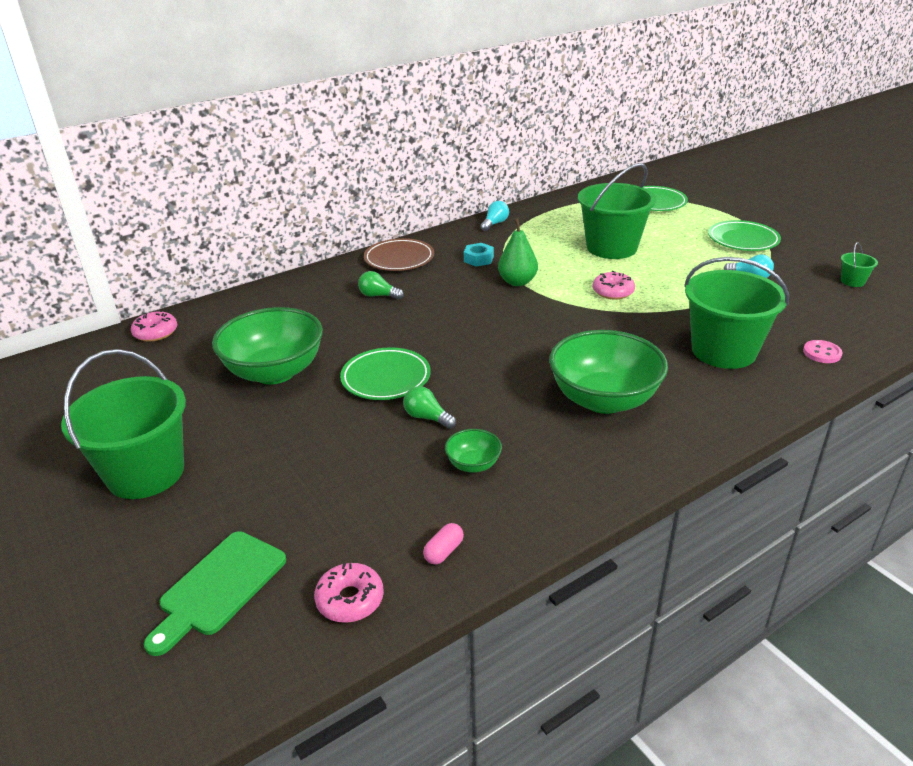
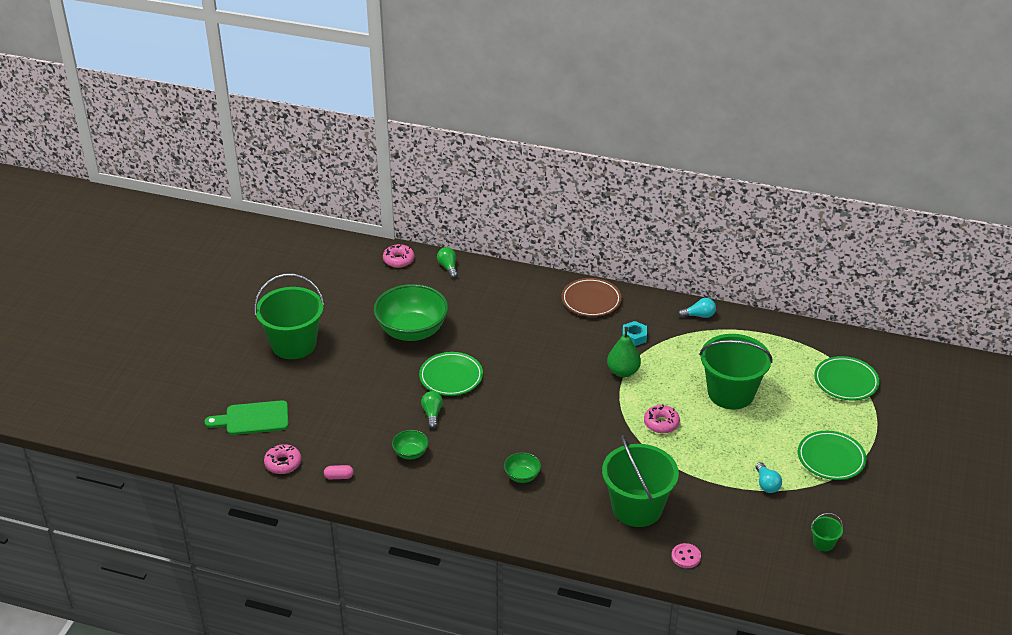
camera: 50 degrees right, 5 degrees up
(378, 295) = (534, 320): green light bulb -> green light bulb (448, 267)
(604, 399) = (522, 476): green bowl -> green bowl, size x0.45

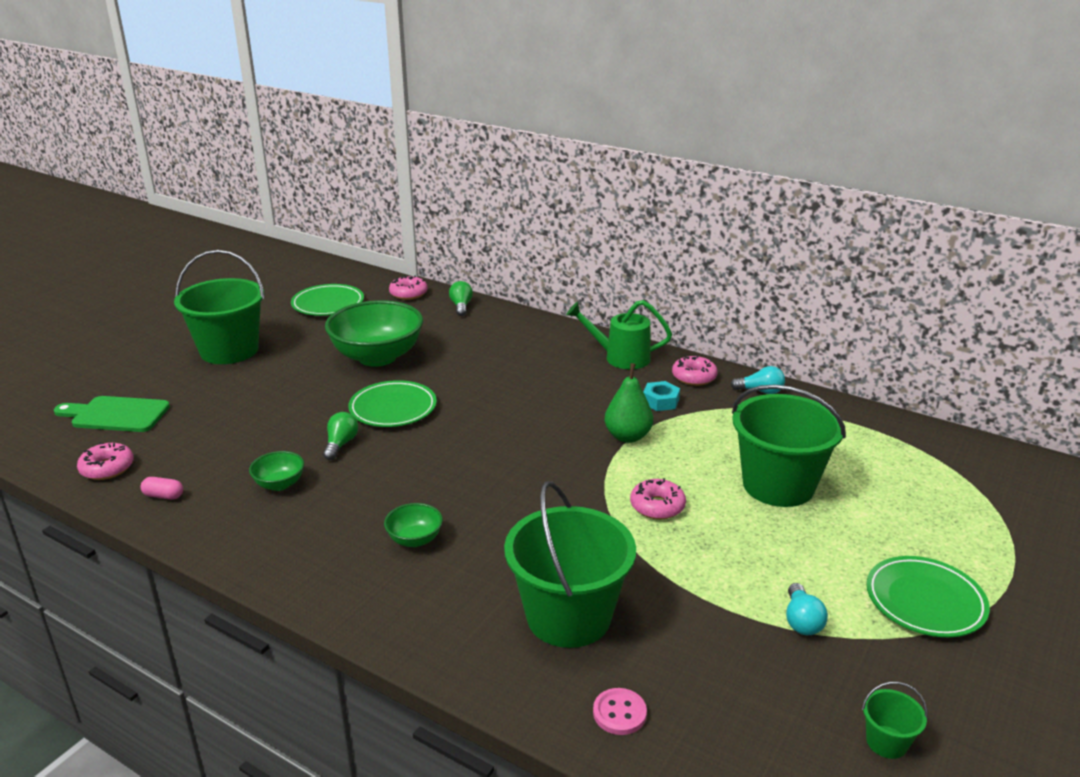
camera: 15 degrees right, 10 degrees down
(591, 300) = (620, 357): brown plate -> green watering can
(650, 310) = (694, 377): none -> pink donut
(846, 381) = (967, 498): green plate -> green plate (328, 304)

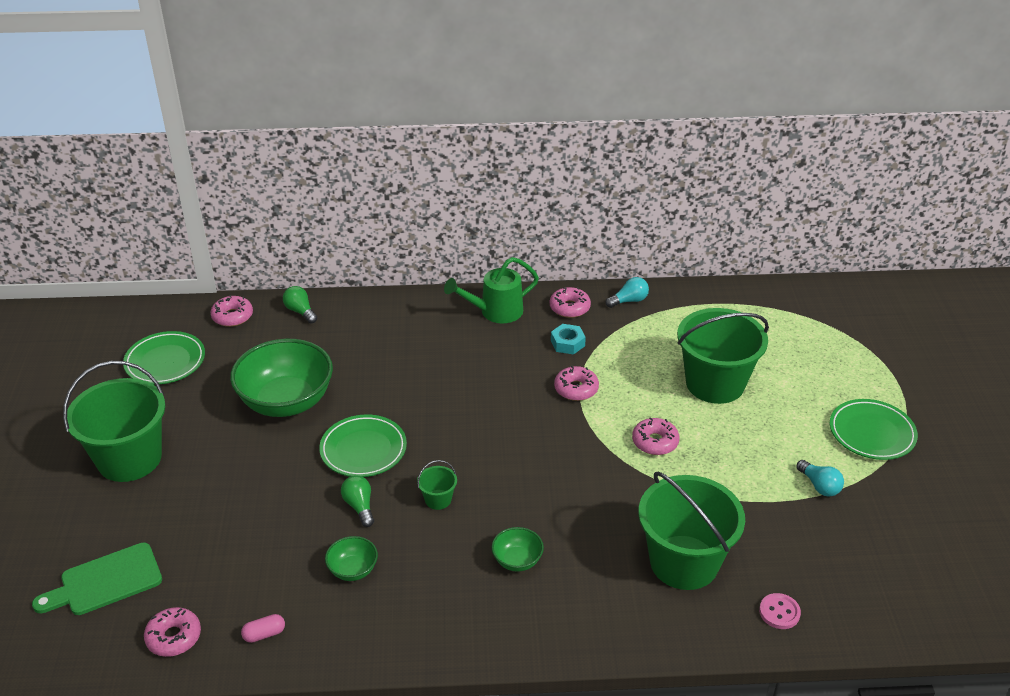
camera: 35 degrees left, 10 degrees up
(628, 436) = (576, 389): green pear -> pink donut
(886, 742) = (928, 543): green bucket -> green bucket (438, 499)

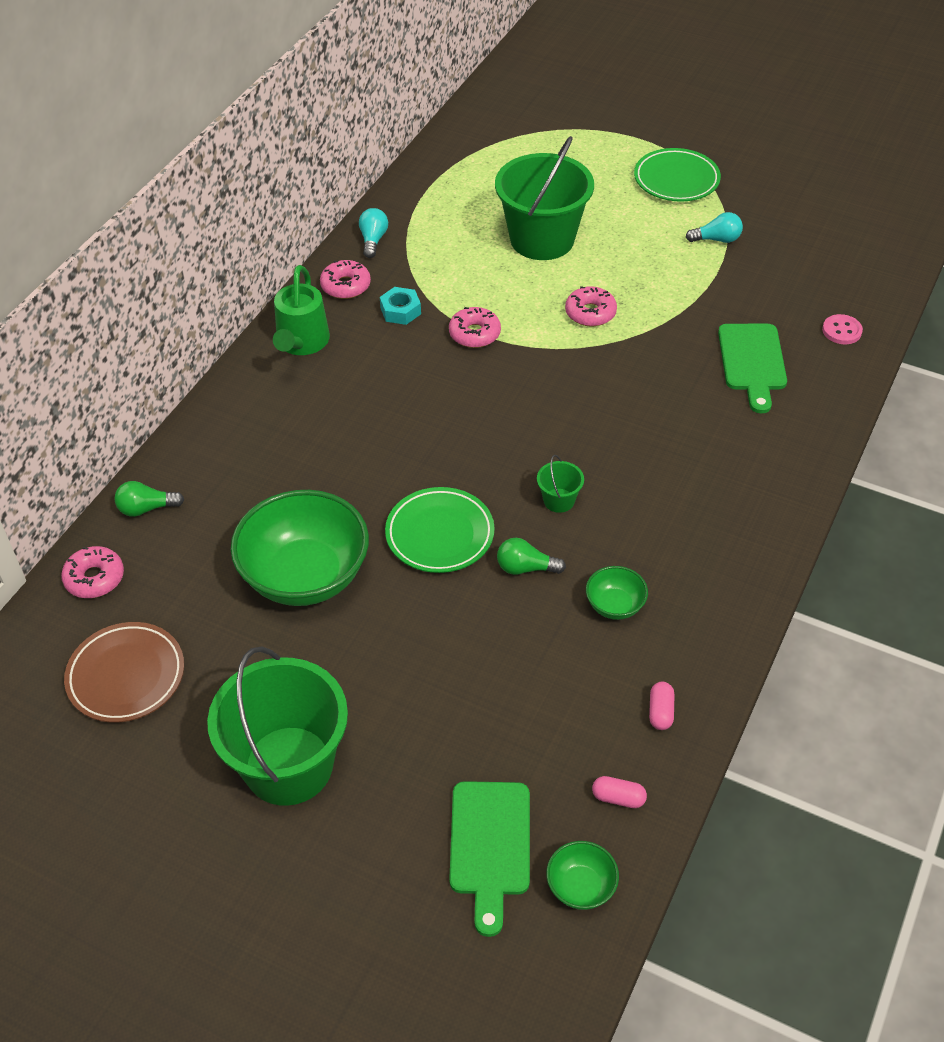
camera: 60 degrees left, 10 degrees up
(165, 362) = (126, 676): green plate -> brown plate
(174, 637) = (618, 798): pink donut -> pink capsule
(517, 560) = (681, 473): green bowl -> green bowl (581, 887)
(684, 562) = (752, 362): green bucket -> green cutting board

